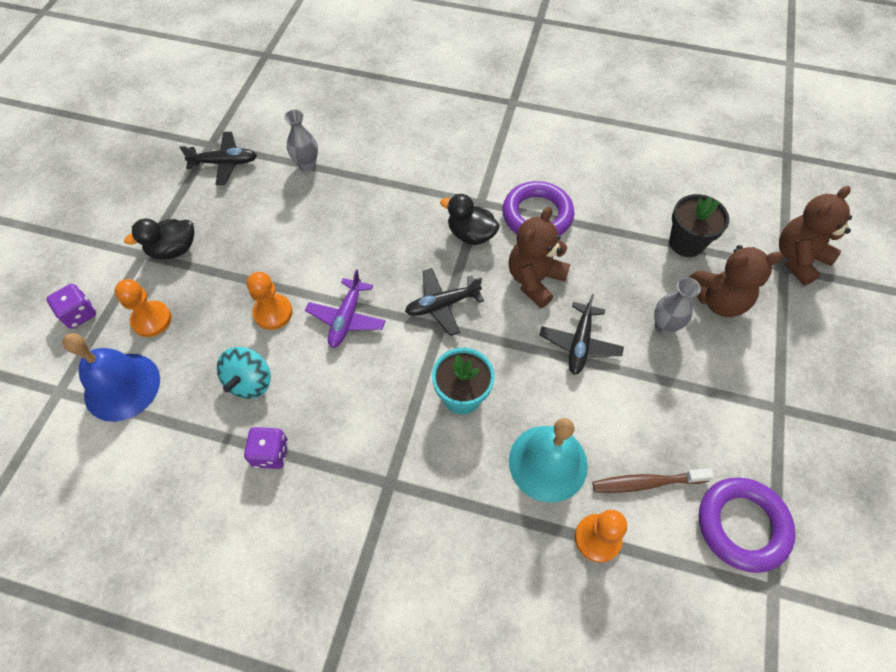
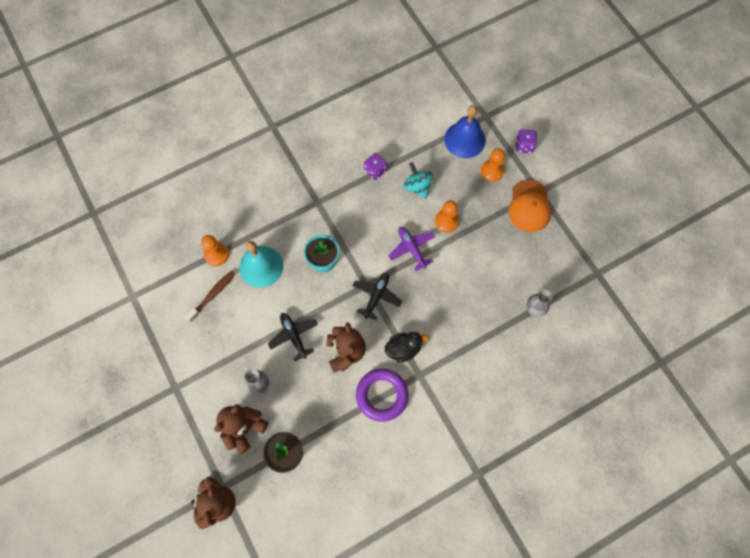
camera: 135 degrees right, 10 degrees up
(173, 250) = (529, 206): black duck -> orange cap
(224, 163) = (574, 270): black plane -> none
(742, 525) = (160, 312): purple ring -> none

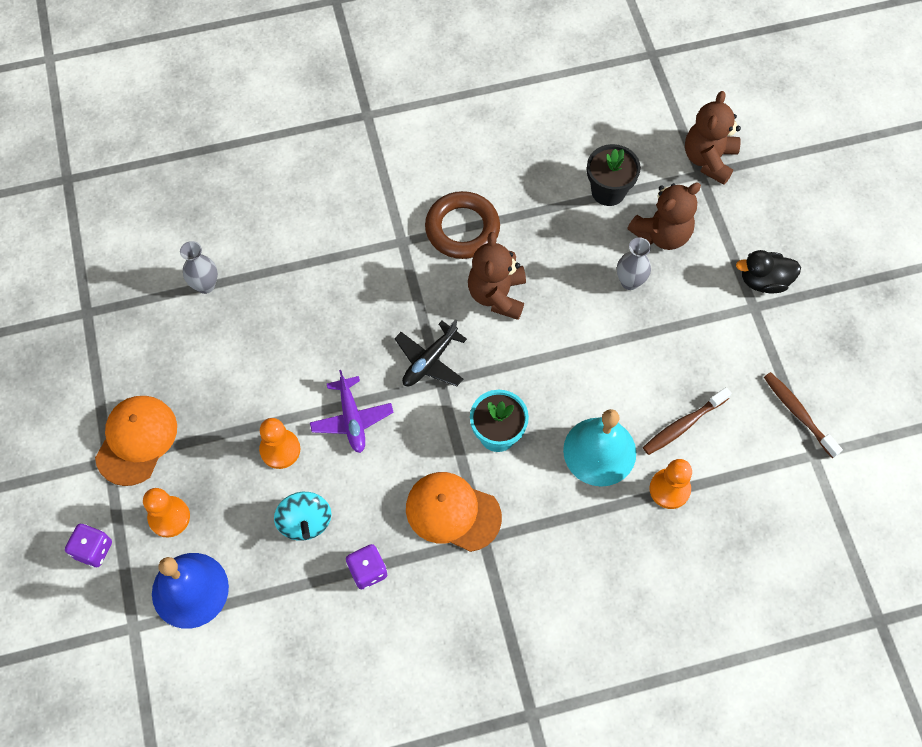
camera: 165 degrees left, 5 degrees down
(142, 320) = (798, 413): none -> brown toothbrush
(294, 336) = (568, 334): black plane -> none
(338, 211) = (452, 512): none -> orange cap
(382, 395) = (462, 229): purple ring -> brown ring
(403, 349) = (413, 279): black duck -> black duck (764, 281)

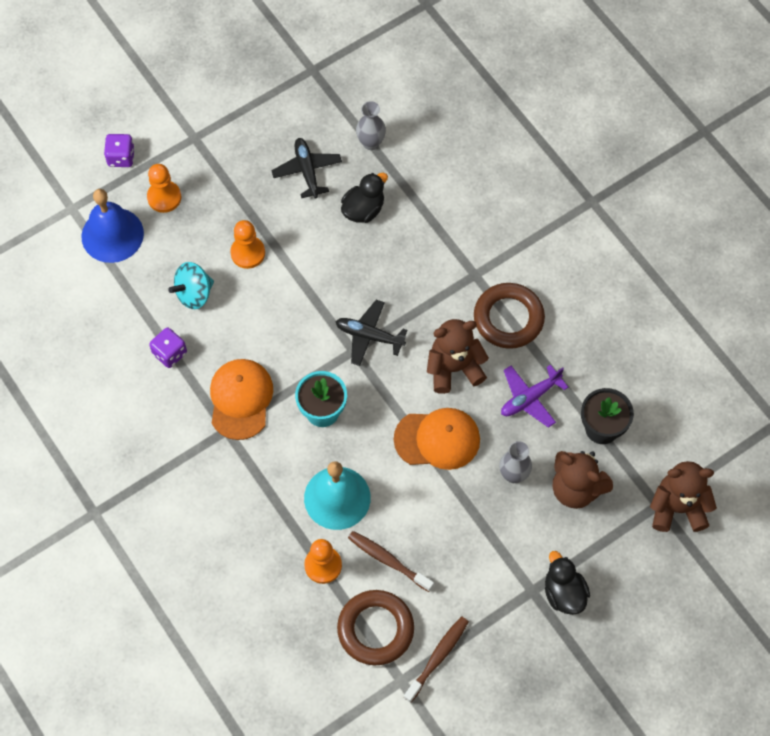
camera: 70 degrees right, 0 degrees up
(136, 440) = (218, 149): orange cap -> orange cap (437, 439)
(208, 357) = (307, 171): none -> black plane
(281, 318) = (363, 209): none -> black duck
(351, 419) = (294, 295): purple plane -> purple plane (530, 398)
(753, 461) = (375, 629): none -> brown ring

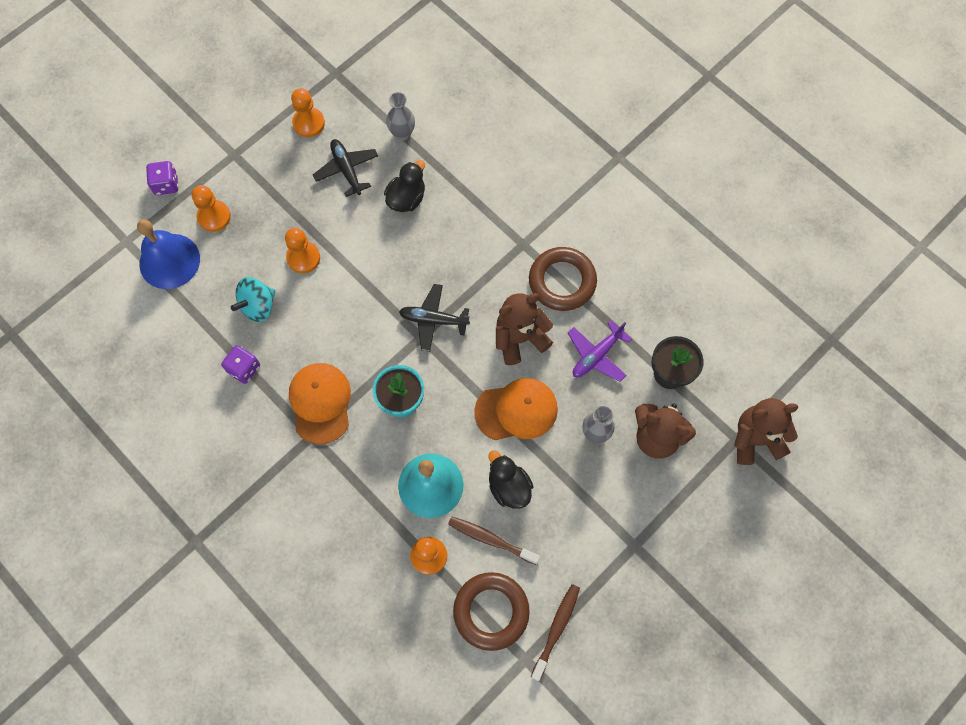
camera: 10 degrees left, 5 degrees up
(276, 117) = (308, 123): none -> orange pawn
(564, 593) = (665, 542): black duck -> black duck (509, 487)

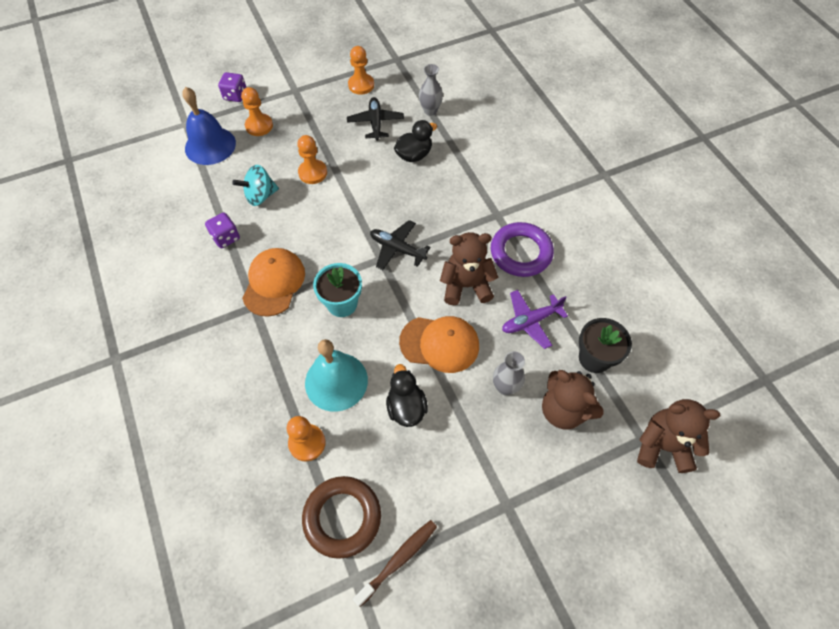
camera: 20 degrees right, 10 degrees down
(490, 539) = (370, 449): brown toothbrush -> none
(562, 281) = (521, 252): brown ring -> purple ring

